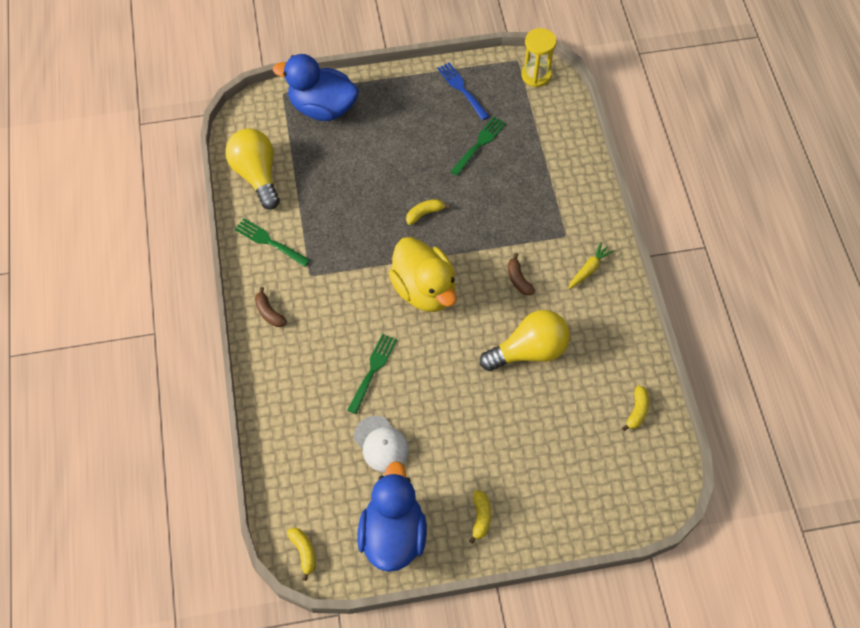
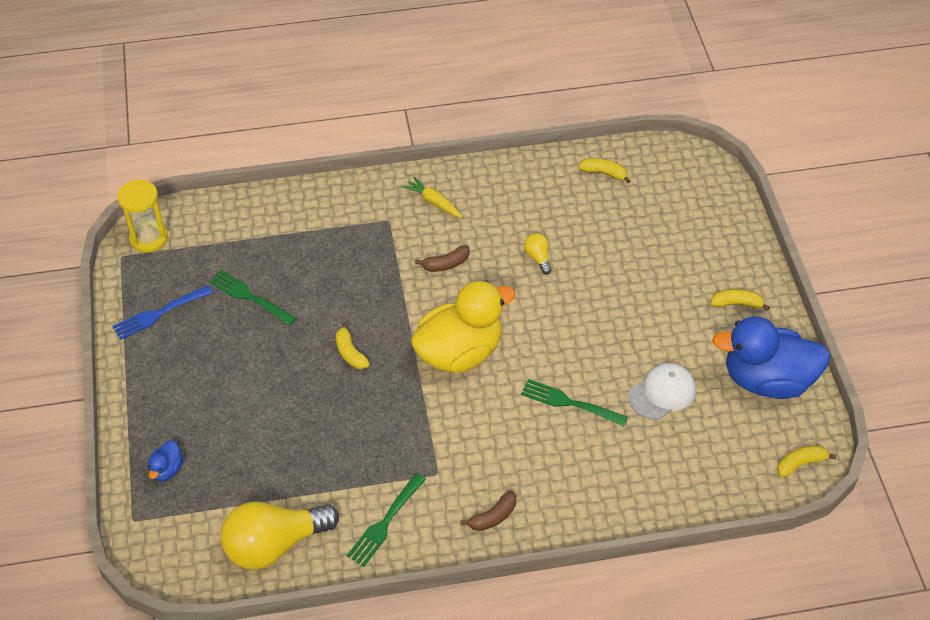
camera: 90 degrees left, 10 degrees down
(322, 108) = (167, 470): blue duck -> blue duck, size x0.41
(529, 351) = (538, 257): yellow light bulb -> yellow light bulb, size x0.43

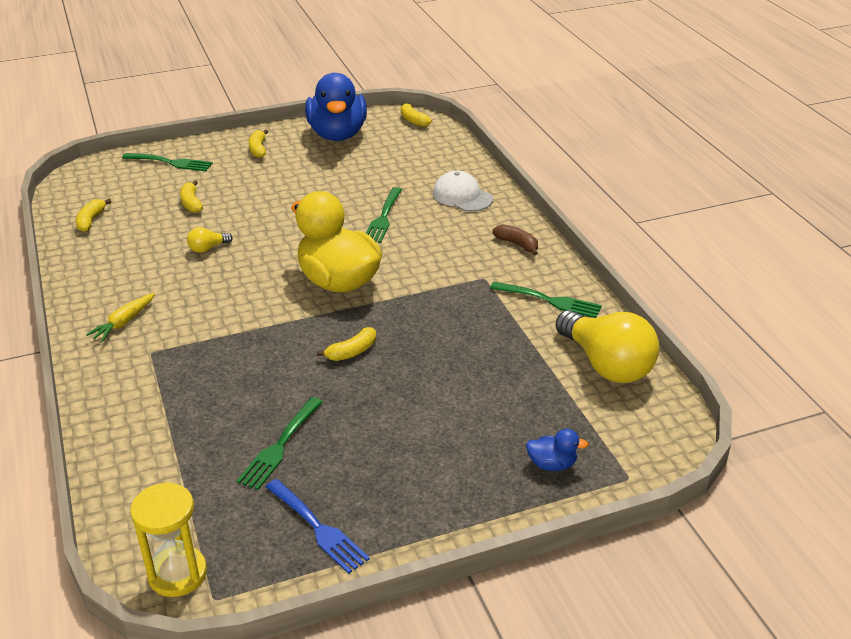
camera: 100 degrees left, 15 degrees down
(446, 264) = (219, 303): brown banana -> none
(625, 246) = (191, 203): none -> yellow banana
(662, 393) = (361, 176): white cap -> white cap (462, 196)
(713, 229) = (171, 162): none -> green fork

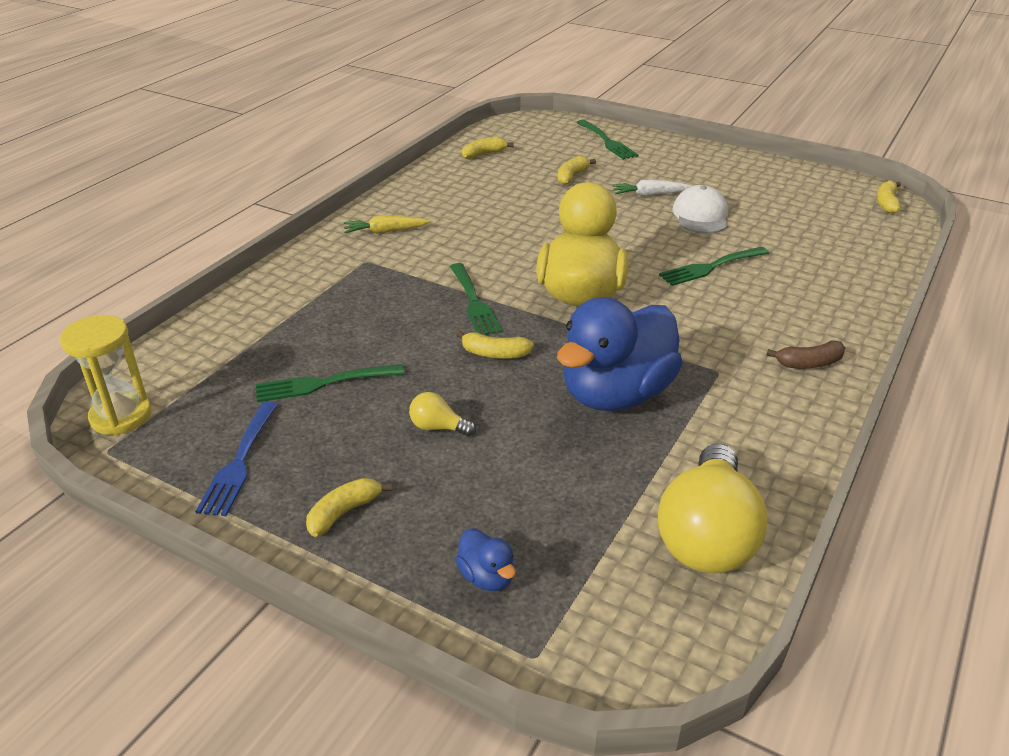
camera: 50 degrees right, 0 degrees up
(208, 248) = (527, 214): yellow light bulb -> yellow light bulb (438, 427)
(258, 149) = (693, 162): yellow banana -> yellow banana (344, 512)
(268, 188) = (650, 195): none -> white carrot
(337, 134) = (786, 182): blue duck -> blue duck (616, 394)
(462, 196) = (824, 290): white cap -> white cap (701, 215)
(517, 244) = (809, 363): brown banana -> brown banana turned 75 degrees clockwise
(549, 300) = (752, 434): green fork -> green fork (474, 302)

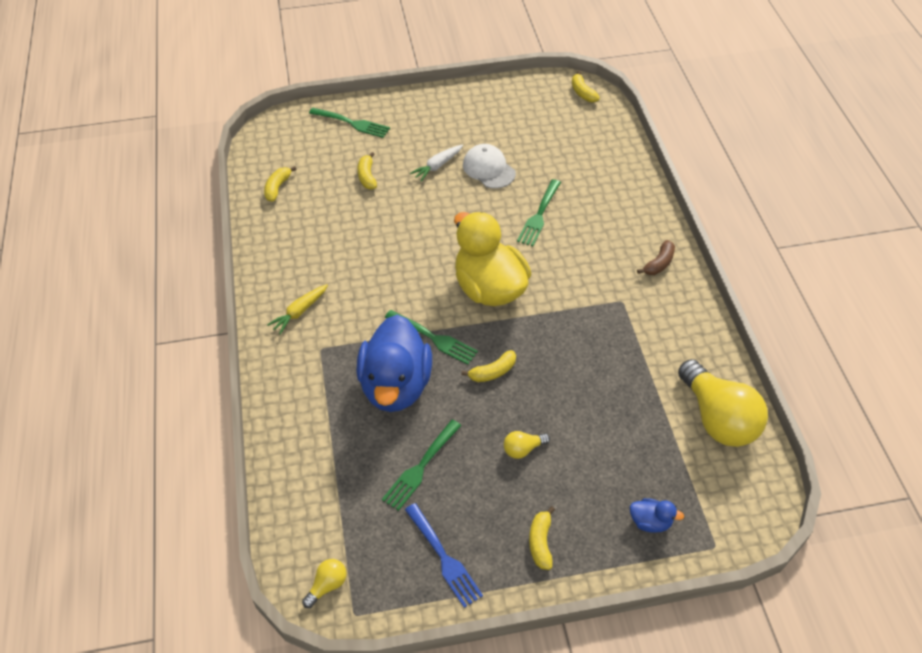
camera: 40 degrees left, 15 degrees up
(121, 416) = (327, 585): yellow hourglass -> yellow light bulb
(616, 394) = (588, 356): blue duck -> blue duck (396, 386)

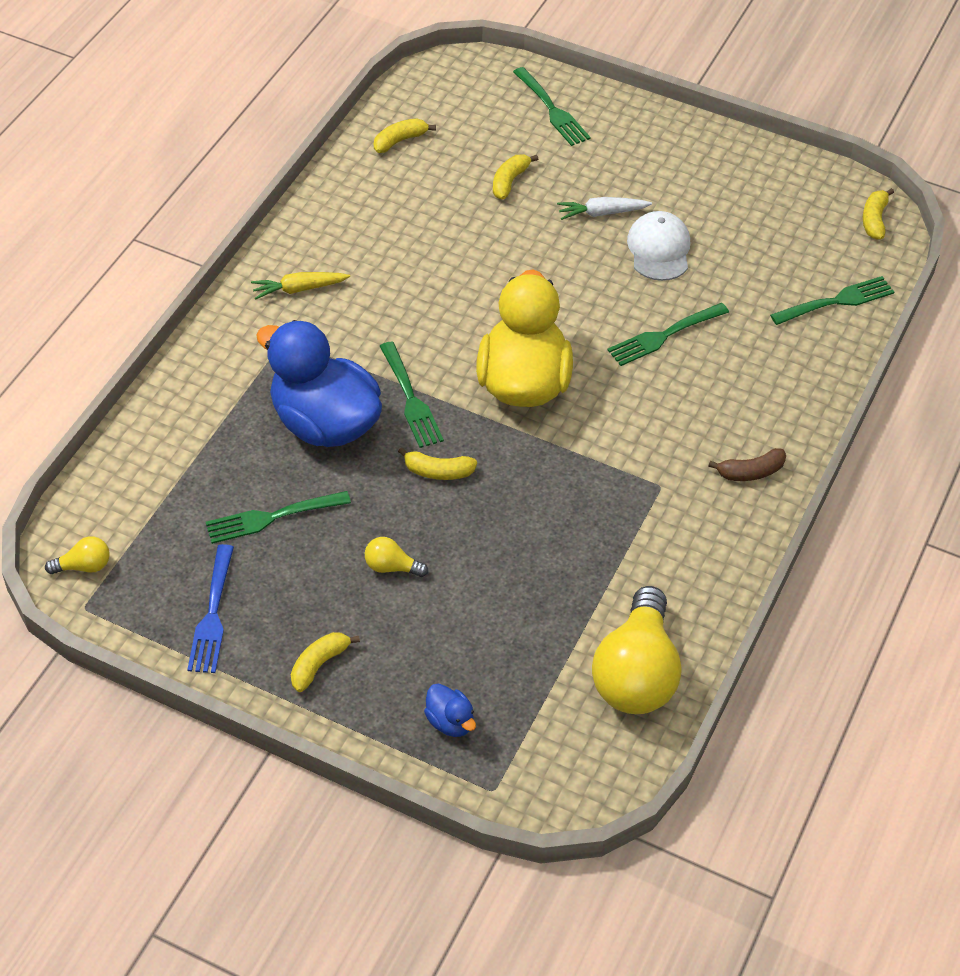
camera: 35 degrees right, 0 degrees up
(396, 386) = (324, 423): blue duck -> blue duck turned 90 degrees clockwise
(607, 145) = (836, 301): none -> green fork

